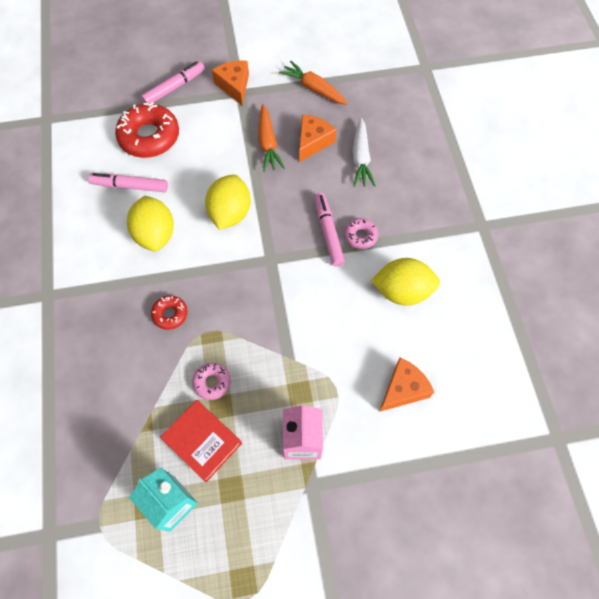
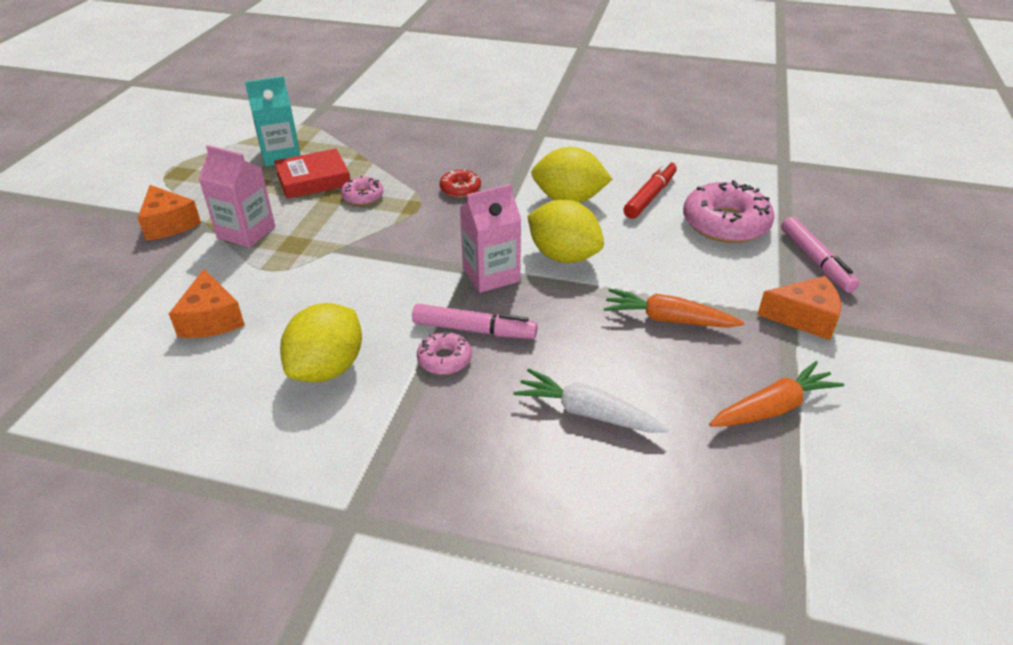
camera: 115 degrees right, 25 degrees down
(130, 186) = (650, 196): pink marker -> red marker
(149, 137) = (725, 223): red donut -> pink donut
(271, 246) = (491, 275): none -> pink carton
(313, 142) = (649, 367): orange cheese -> orange cheese (169, 224)

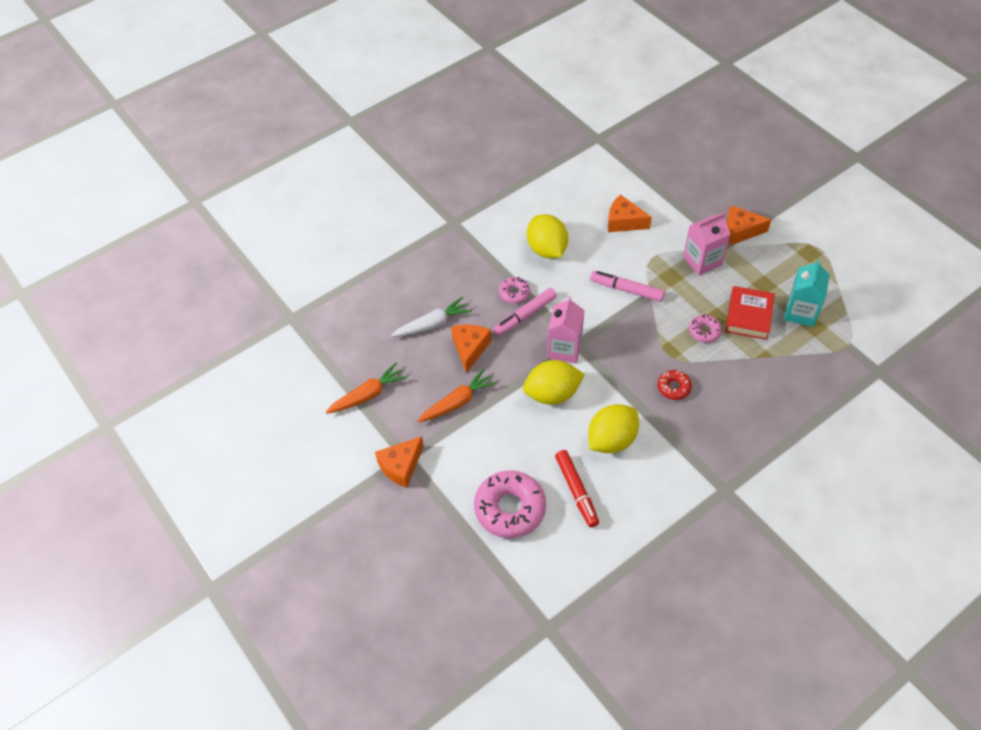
camera: 130 degrees right, 15 degrees up
(582, 351) = (470, 348): none -> orange cheese
(773, 408) = (368, 395): orange carrot -> orange carrot turned 135 degrees counterclockwise
(815, 261) = (433, 522): pink marker -> pink marker (626, 290)

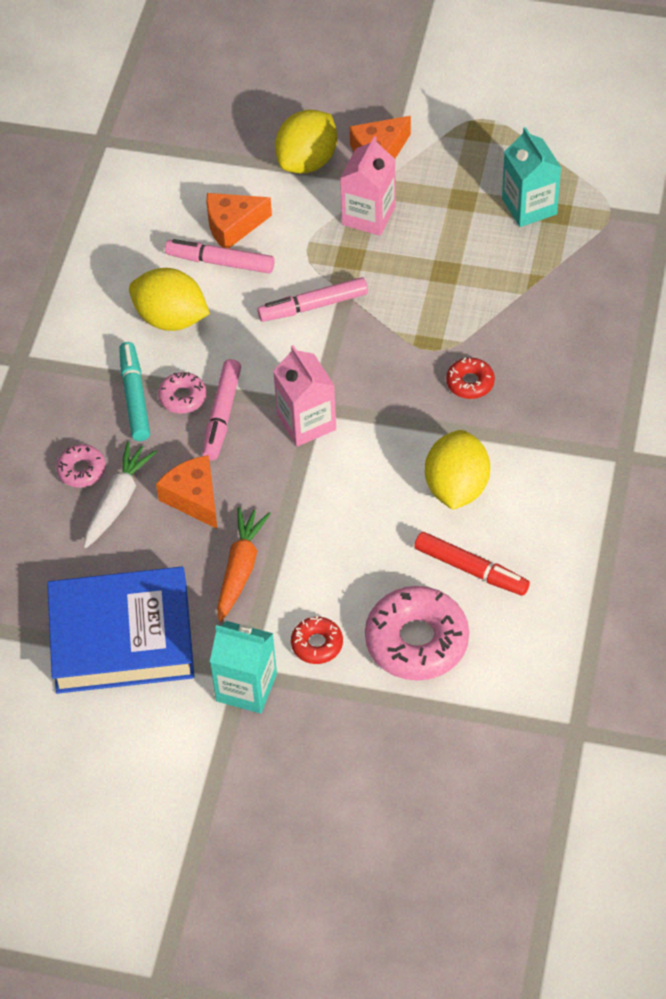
camera: 40 degrees left, 0 degrees up
(368, 395) = (122, 637): orange carrot -> blue book
(401, 466) = (246, 687): orange cheese -> turquoise carton
(457, 471) = (317, 644): none -> red donut
(491, 277) = (135, 397): none -> turquoise marker
(552, 394) = (342, 483): yellow lemon -> yellow lemon (307, 161)
(599, 236) = (220, 262): none -> pink marker
(704, 331) = (445, 297): pink donut -> pink donut (81, 470)
(748, 316) = (477, 247): red book -> none

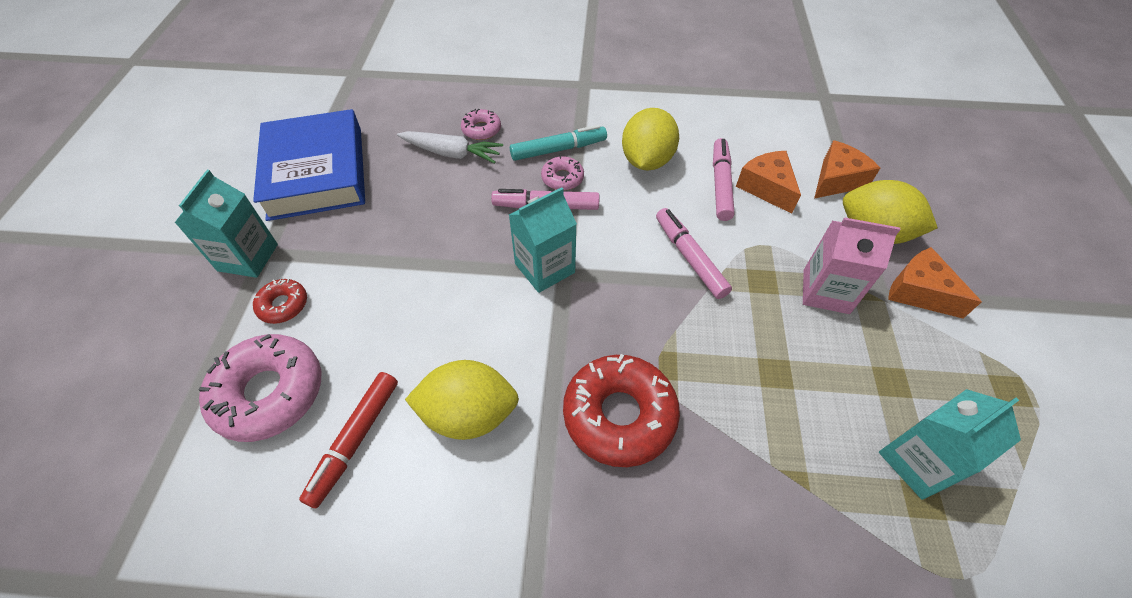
camera: 80 degrees right, 0 degrees up
(193, 498) = (454, 198): orange cheese -> orange cheese (836, 180)
(240, 569) = (376, 238): orange carrot -> none
(306, 422) = (545, 268): pink carton -> turquoise carton
(470, 383) = (619, 415): red donut -> red donut, size x1.99

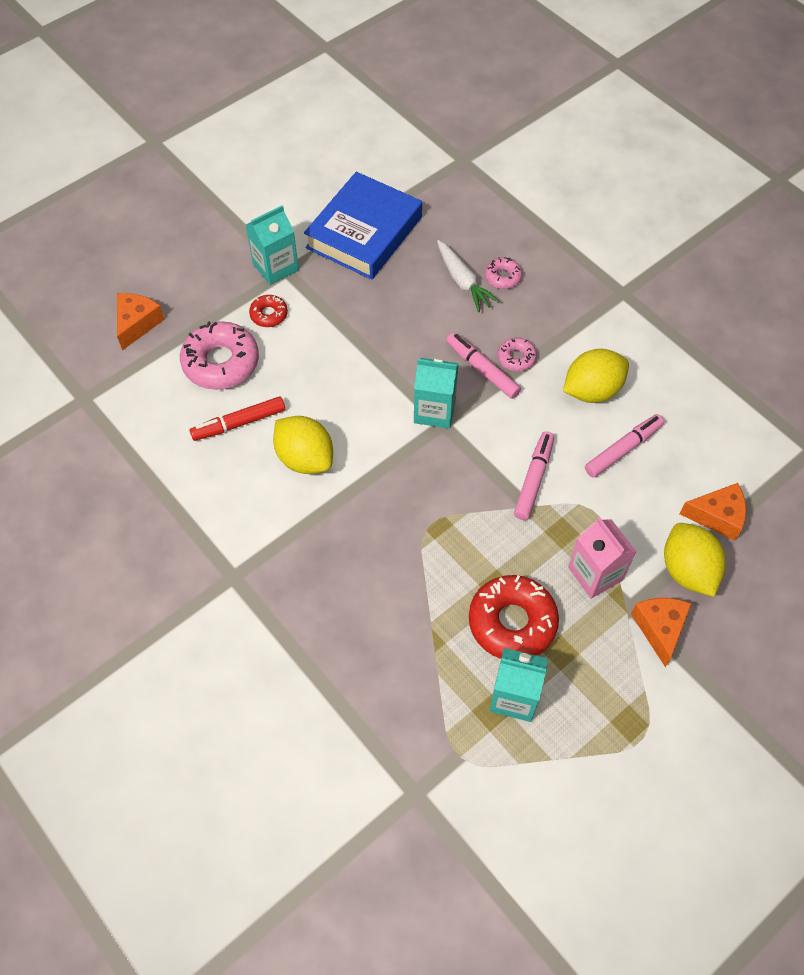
camera: 45 degrees right, 5 degrees up
(558, 149) = (539, 334): turquoise marker -> none
(619, 415) = (380, 527): red donut -> red donut (512, 622)
(766, 187) = (654, 478): orange cheese -> orange cheese (137, 323)

